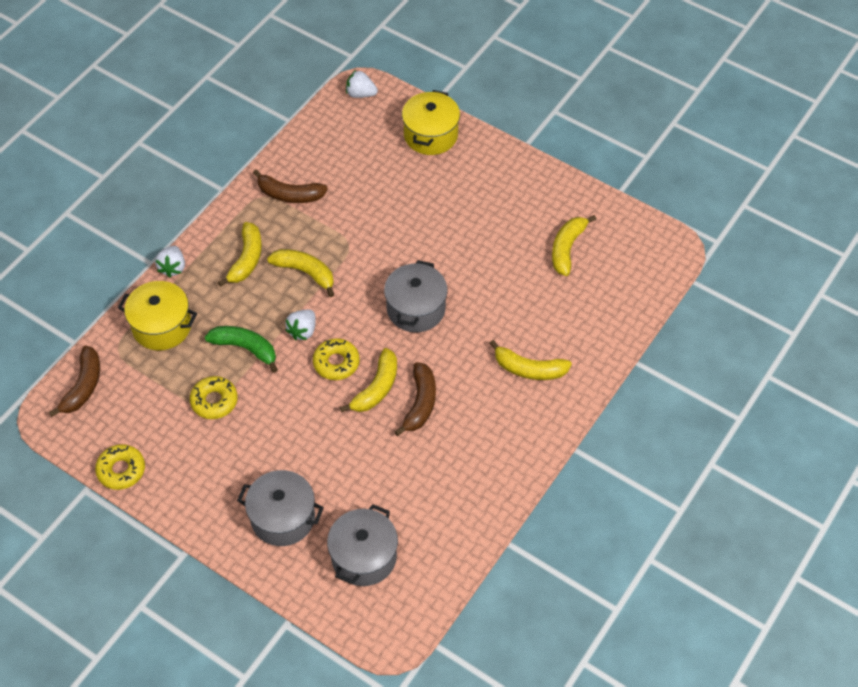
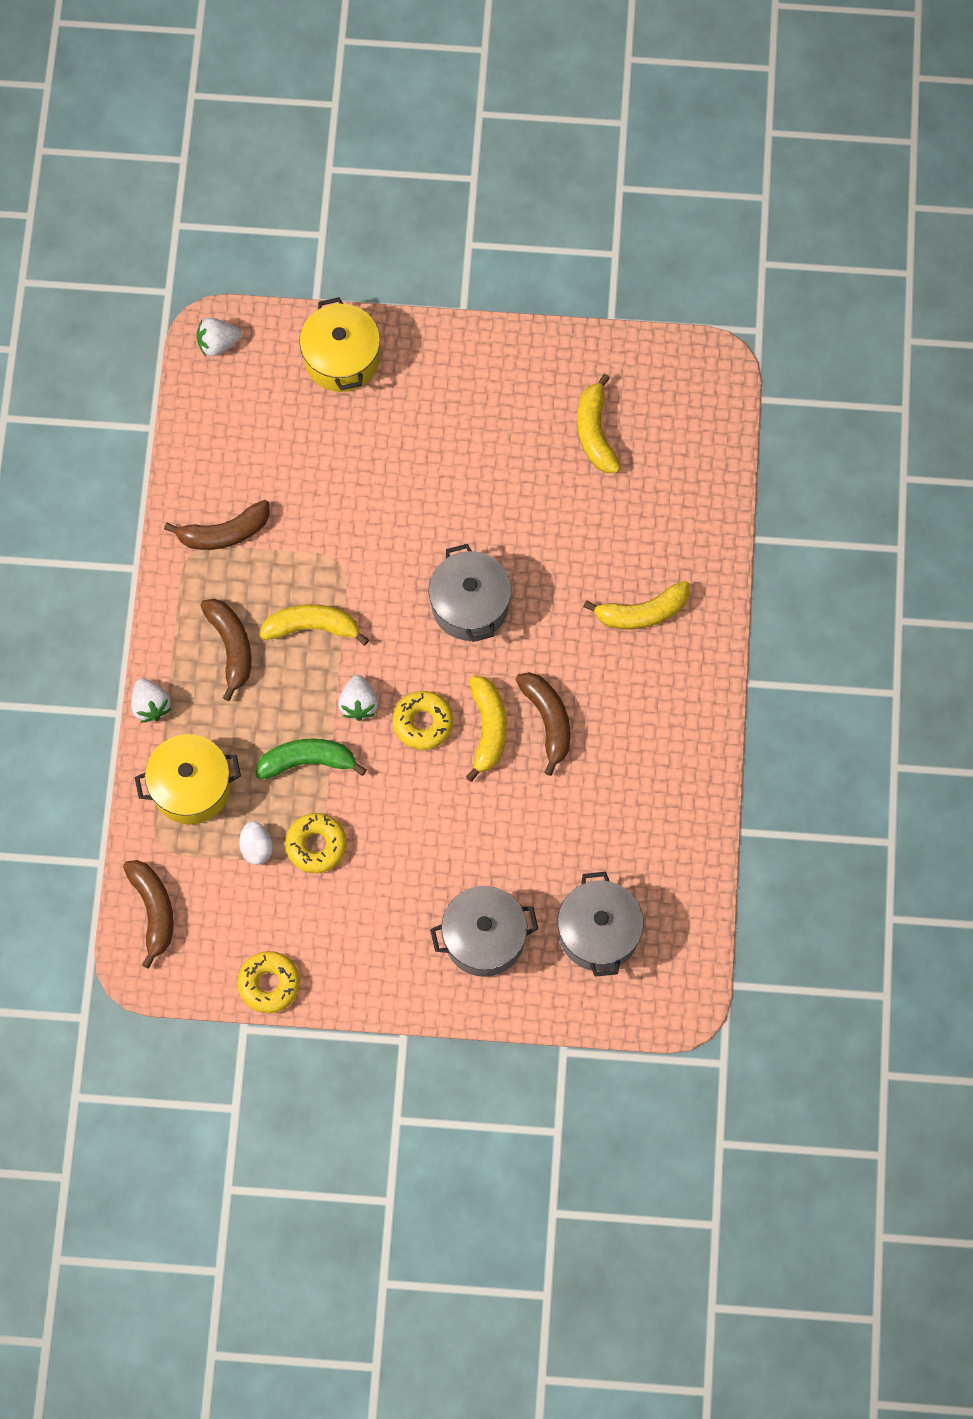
camera: 30 degrees left, 15 degrees up
(175, 383) = (256, 847): none -> white egg
(246, 259) = (231, 647): yellow banana -> brown banana

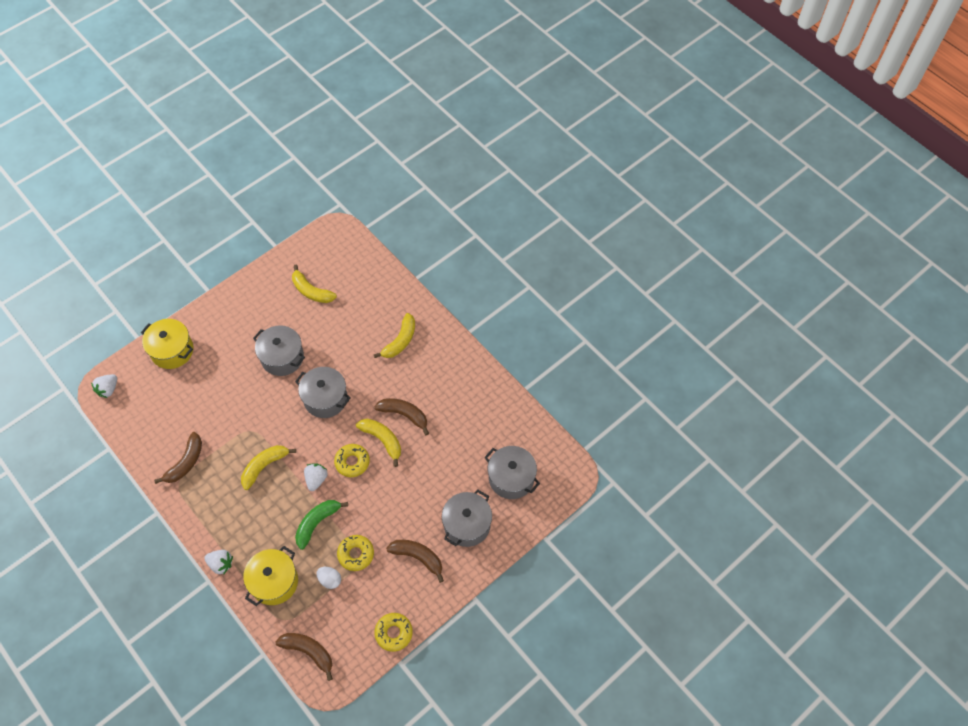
camera: 45 degrees left, 10 degrees down
(231, 647) = (235, 506): brown banana -> brown banana (418, 557)
(358, 704) = (316, 479): white strawberry -> white strawberry turned 120 degrees counterclockwise
(469, 496) = (282, 357): none -> grey pot

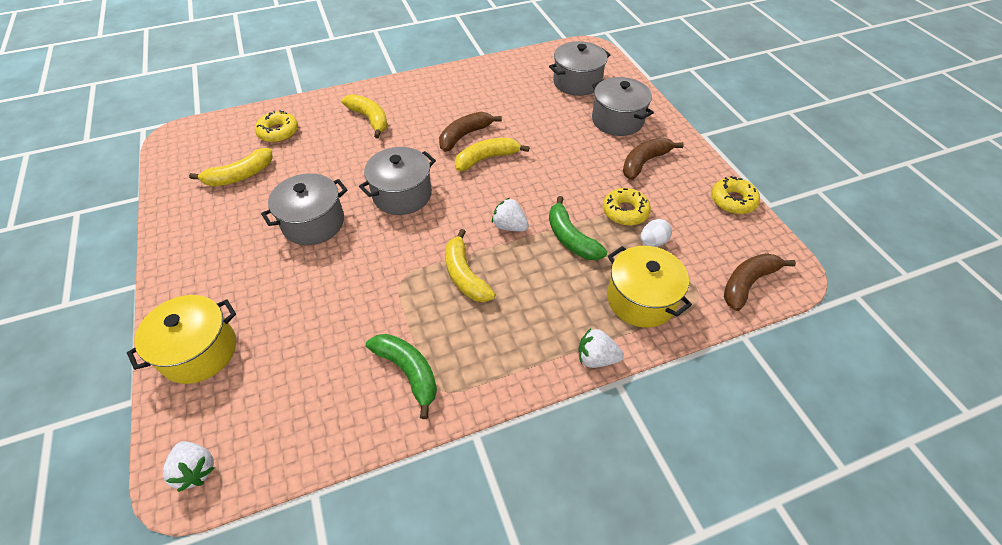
camera: 70 degrees left, 10 degrees down
(185, 462) = (408, 372): brown banana -> green banana
(221, 564) = (596, 358): white strawberry -> white strawberry turned 120 degrees counterclockwise
(352, 462) = (502, 189): yellow donut -> yellow donut (278, 132)

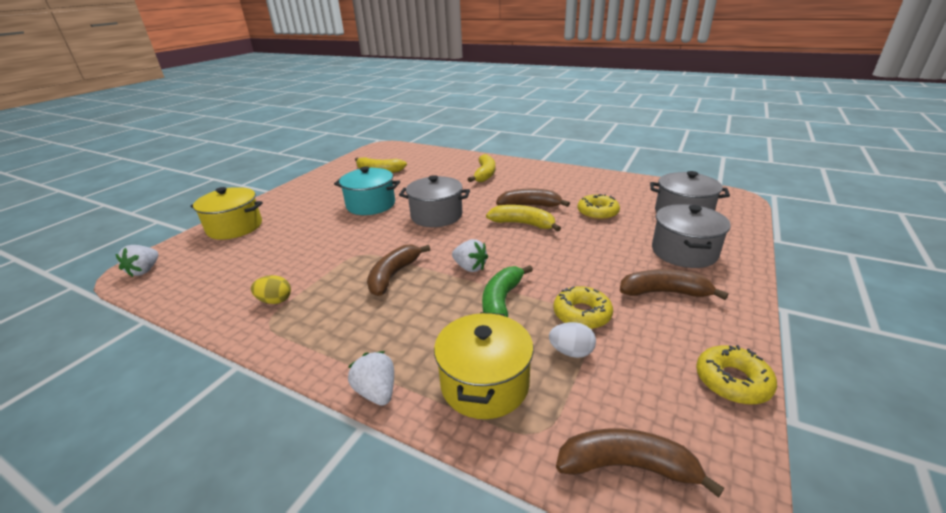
camera: 50 degrees right, 20 degrees down
(278, 132) = (428, 161): yellow donut -> yellow donut (597, 212)
(313, 223) = (371, 205): grey pot -> turquoise pot
(408, 372) = (275, 301): green banana -> yellow egg
(465, 275) = (393, 275): yellow banana -> brown banana
(509, 226) = (470, 267): white strawberry -> white strawberry turned 135 degrees clockwise

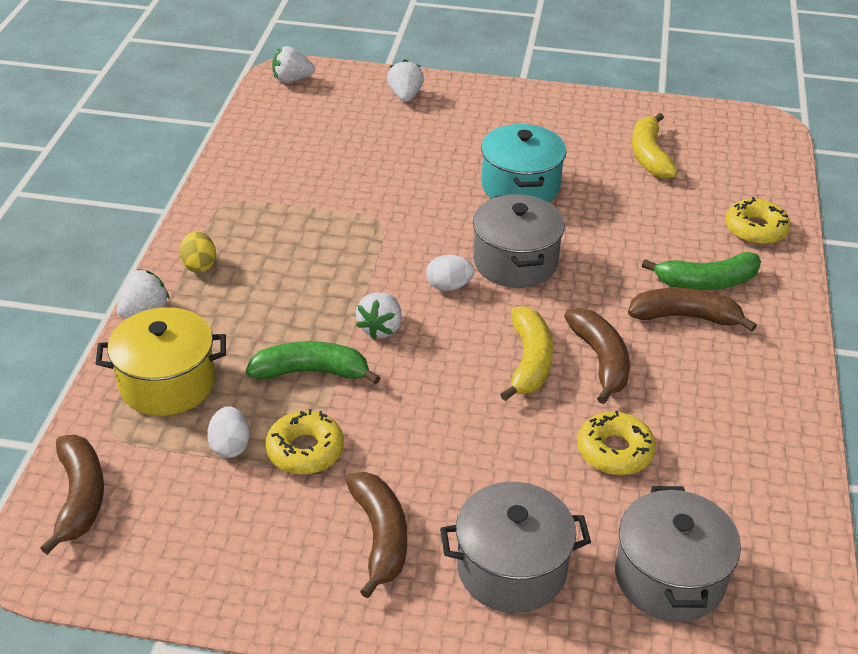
camera: 70 degrees right, 10 degrees up
(235, 227) = (405, 96): yellow pot -> white strawberry
(275, 301) = (264, 192): yellow egg -> yellow egg (199, 265)
(393, 275) = (340, 264): brown banana -> brown banana (685, 317)
(444, 238) = (449, 286): none -> white egg
(485, 174) = (706, 282): yellow banana -> green banana
(732, 381) = (208, 594): yellow donut -> yellow donut (755, 229)

